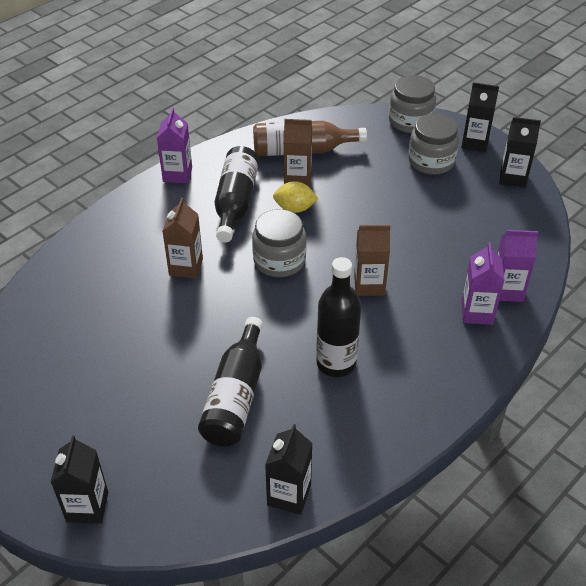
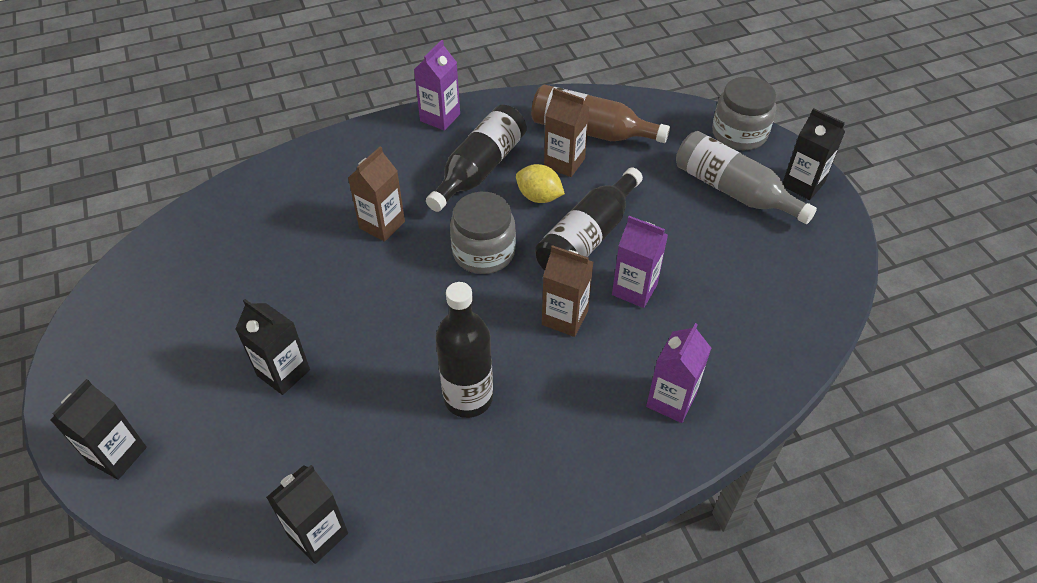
camera: 25 degrees right, 5 degrees up
(236, 396) = (338, 393): black bottle -> black bottle (588, 237)
(431, 161) = (733, 191): grey jar -> grey bottle
(507, 290) = (726, 386): purple carton -> purple carton (634, 289)
(513, 178) = (824, 244): black carton -> black carton (283, 372)

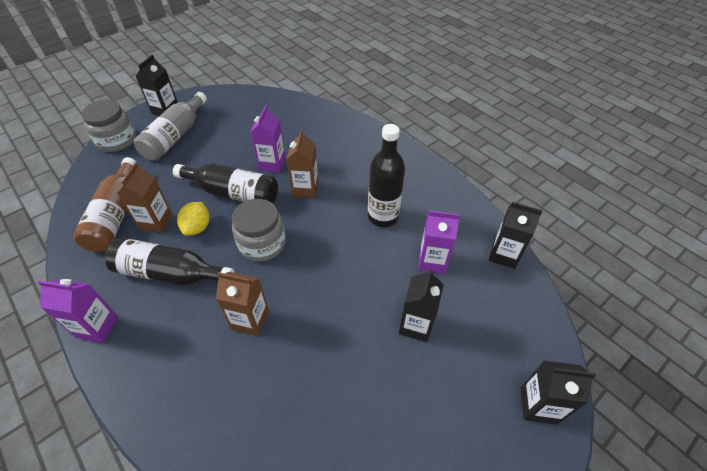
camera: 110 degrees left, 0 degrees up
(671, 400) = (343, 138): purple carton -> purple carton (432, 261)

